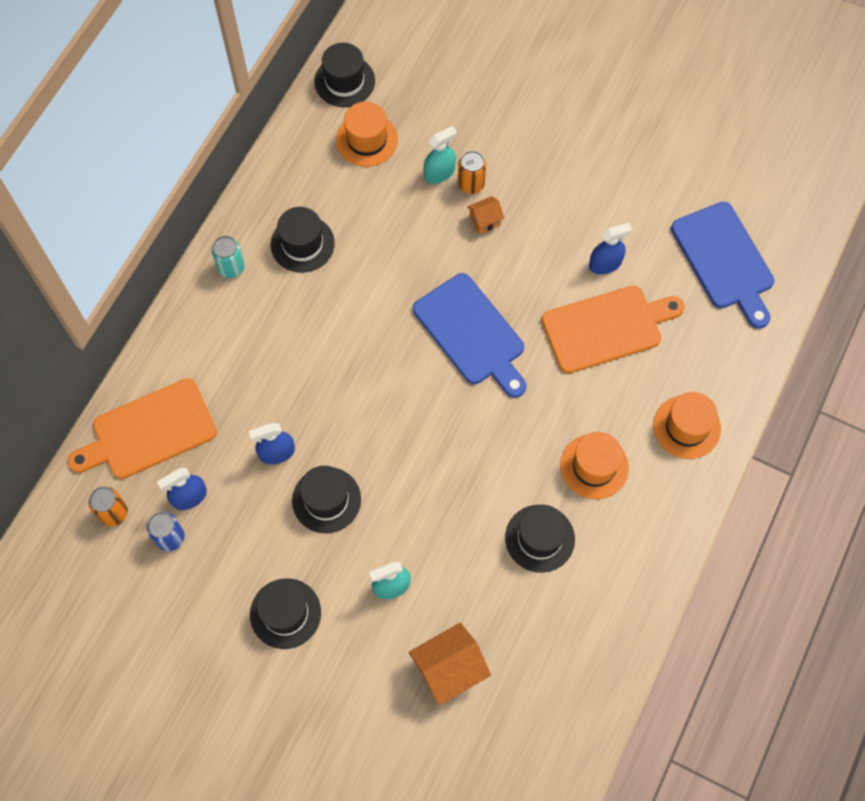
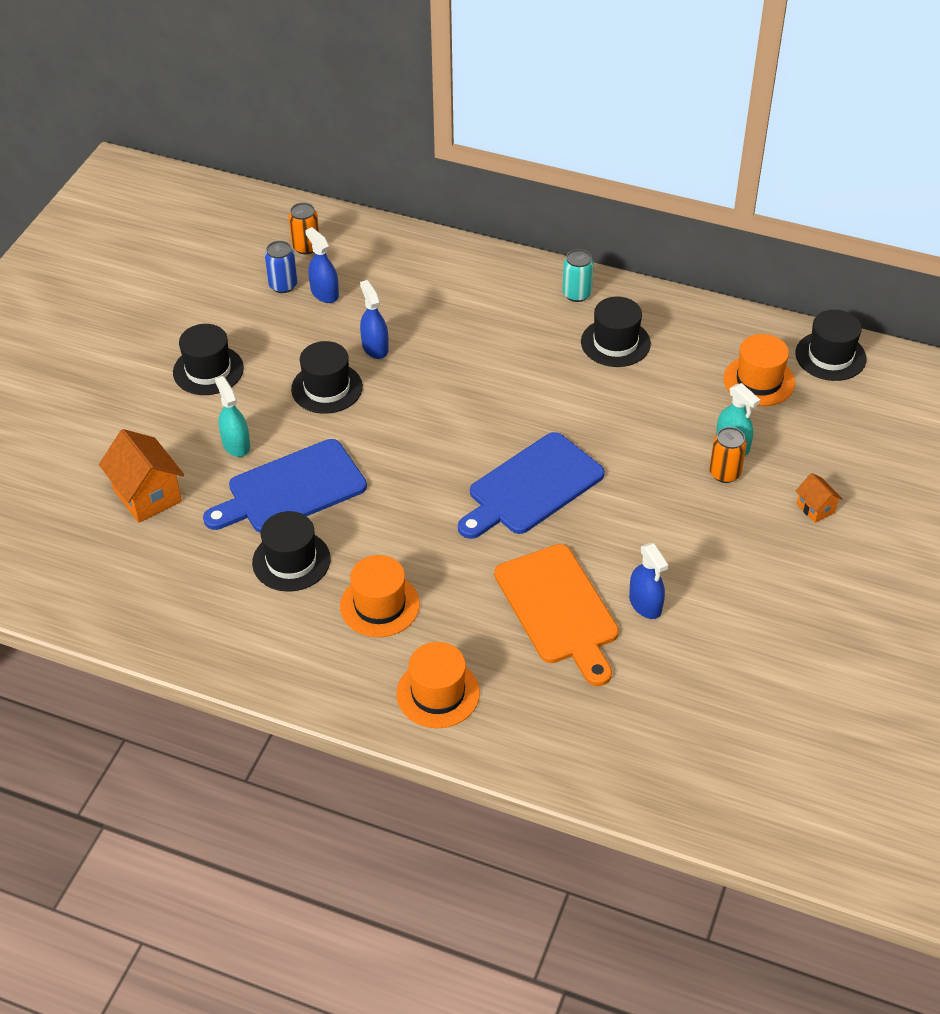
camera: 85 degrees right, 20 degrees down
(149, 431) = (390, 259): orange cutting board -> none
(484, 221) = (678, 488): orange house -> orange house (815, 508)
(724, 260) = (676, 728): blue cutting board -> blue cutting board (291, 489)

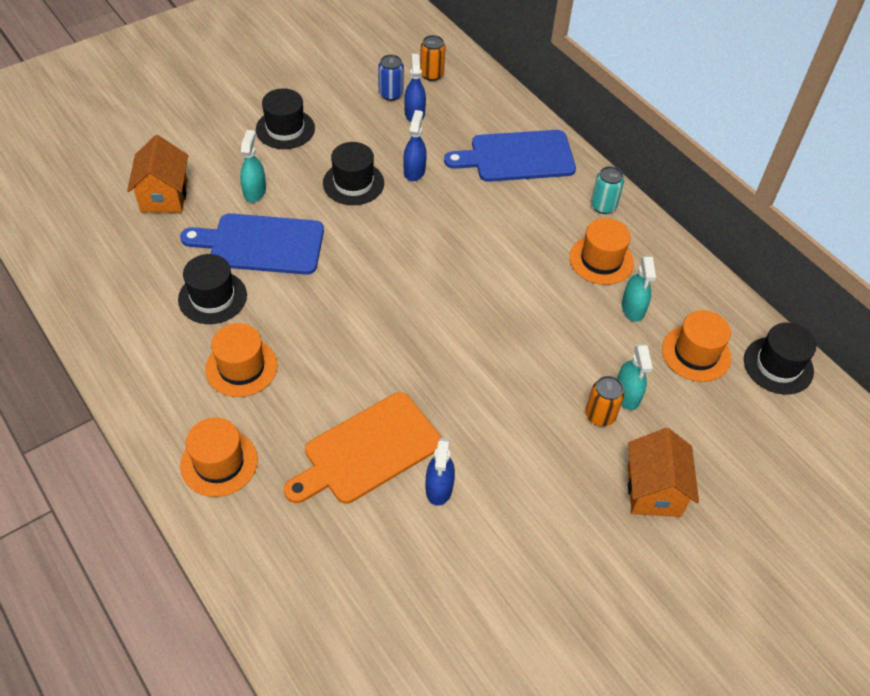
camera: 30 degrees right, 5 degrees up
(531, 487) = (434, 339): blue cutting board -> blue cutting board (517, 157)
(558, 609) = (367, 450): orange cutting board -> orange cutting board turned 45 degrees clockwise
(615, 343) = (601, 260): black hat -> orange hat
(677, 370) = (633, 308): none -> turquoise spray bottle
(815, 508) = (653, 490): orange house -> orange house, size x1.89

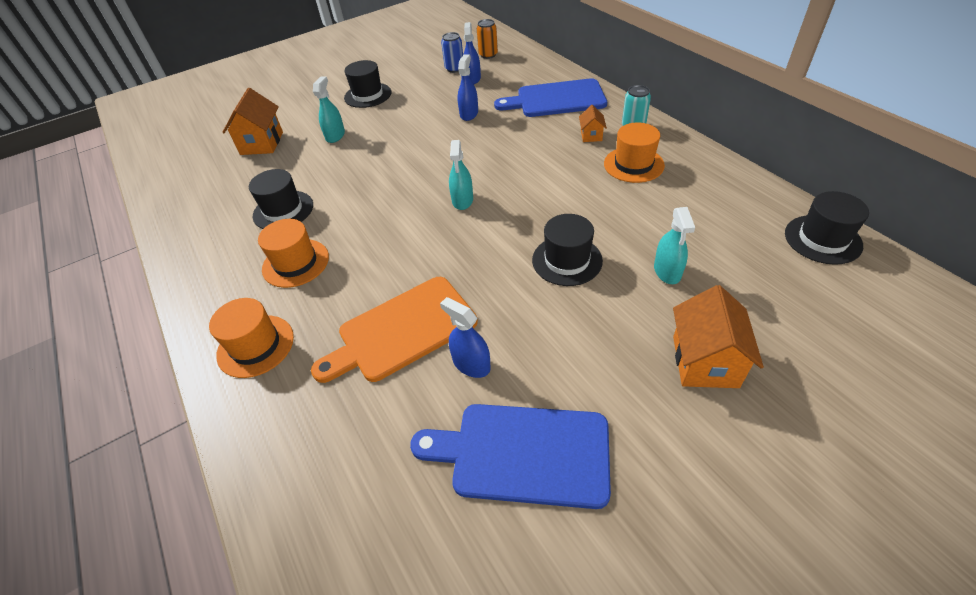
camera: 10 degrees right, 5 degrees down
(261, 244) = (333, 170): blue cutting board -> blue cutting board (523, 453)
(353, 183) = (417, 125): black hat -> black hat (567, 260)
(439, 488) = (471, 364): blue spray bottle -> blue spray bottle turned 120 degrees clockwise
(556, 215) = (591, 135): none -> orange house
(600, 415) = (640, 290): orange can -> none
(633, 308) = (667, 199): turquoise spray bottle -> turquoise spray bottle (462, 200)
(696, 353) = (734, 232): orange hat -> none

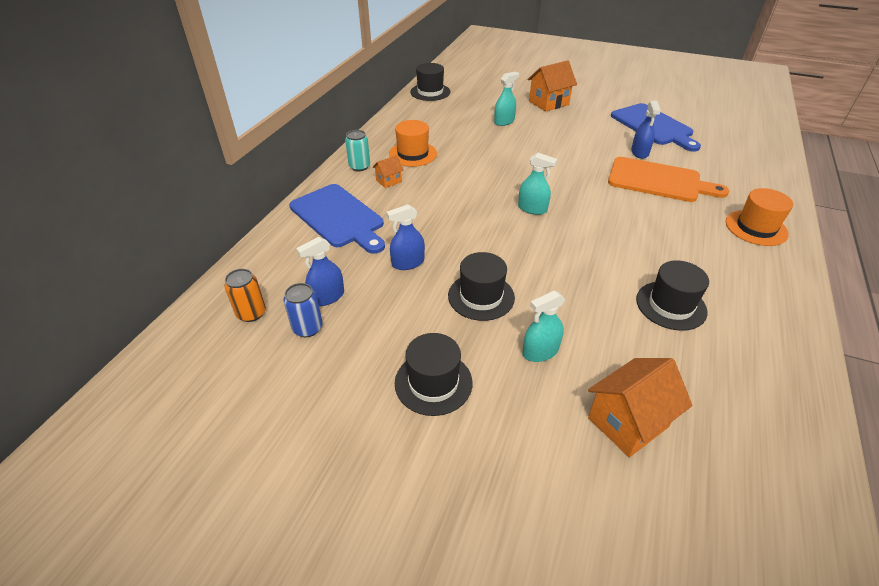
camera: 130 degrees left, 5 degrees down
(295, 263) = (693, 255): orange hat -> none
(462, 200) = (532, 209): turquoise spray bottle -> turquoise spray bottle turned 60 degrees clockwise
(567, 260) = (534, 150): black hat -> black hat (481, 296)

